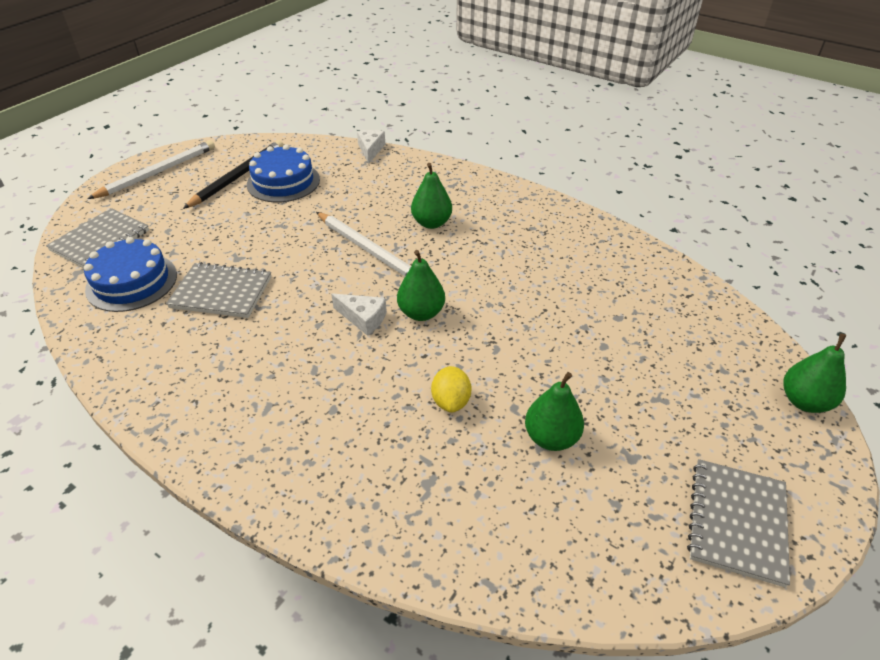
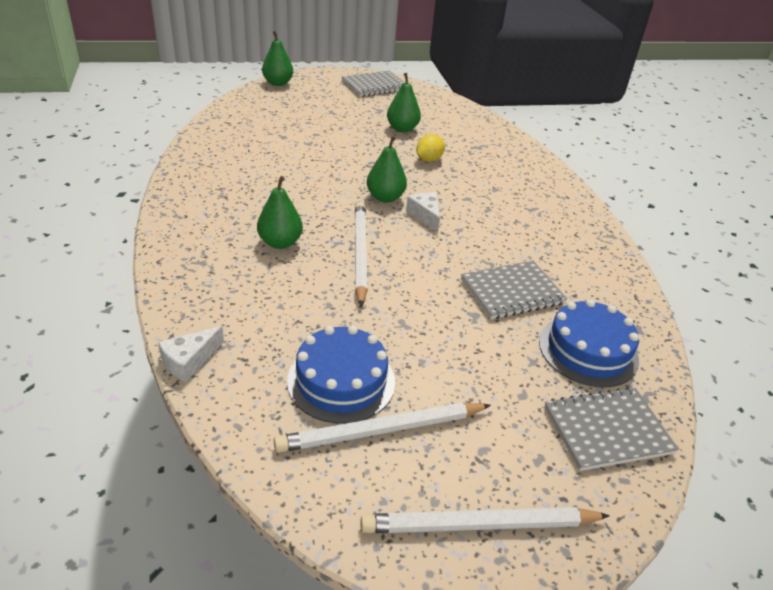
camera: 140 degrees left, 5 degrees down
(221, 292) = (512, 292): grey notebook -> grey notebook turned 75 degrees counterclockwise
(238, 176) = (381, 431): black pencil -> white pencil

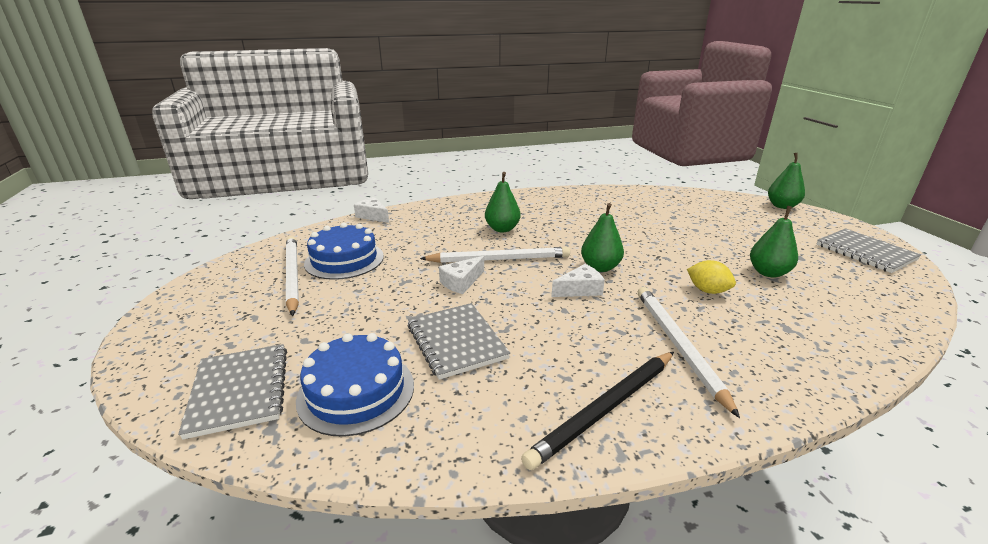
camera: 90 degrees right, 10 degrees down
(408, 282) = (461, 282): none -> white cheese
(480, 525) = (190, 313): white pencil -> white pencil (678, 346)
(575, 233) = (605, 409): none -> black pencil

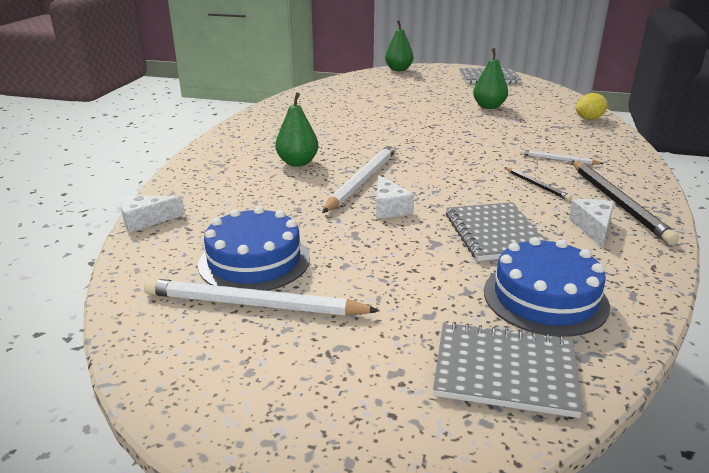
camera: 60 degrees left, 0 degrees up
(456, 341) = (495, 234): grey notebook -> grey notebook turned 75 degrees clockwise
(580, 290) = (454, 165): white cheese -> white cheese (593, 227)
(589, 344) = (537, 185): none -> black pencil
(600, 267) = (425, 148): green pear -> none
(678, 346) = (558, 160): white pencil -> white pencil, size x0.51
(707, 290) = (496, 129): yellow lemon -> yellow lemon (589, 119)

